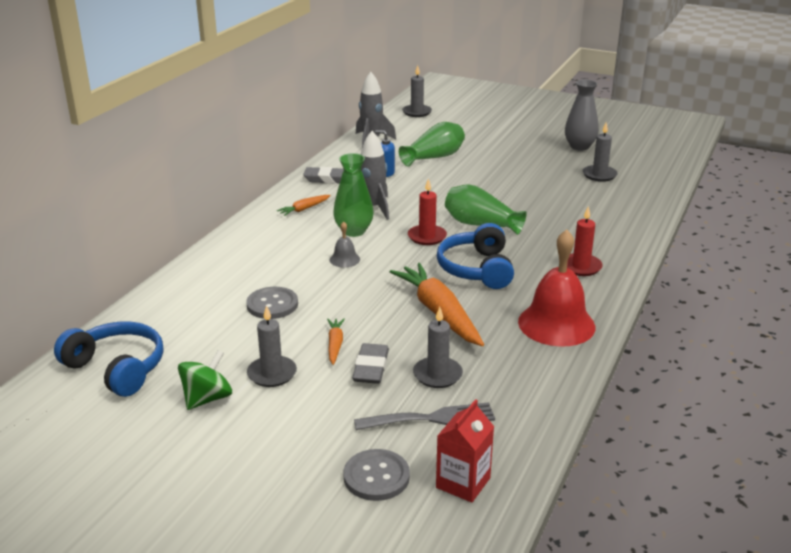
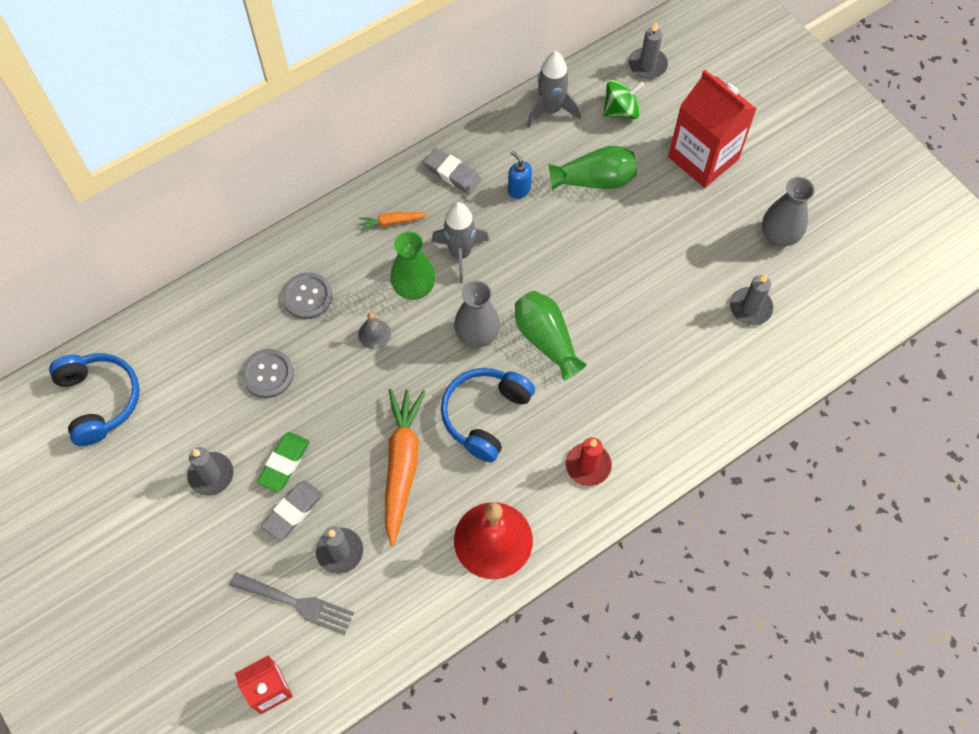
camera: 30 degrees right, 35 degrees up
(207, 398) = (145, 479): green spinning top -> green spinning top (621, 110)
(335, 345) = (284, 463): orange carrot -> green eraser
(376, 477) = (212, 645): grey button -> grey button (307, 296)
(427, 237) = (477, 335): red candle -> grey vase
(495, 133) = (703, 158): none -> red carton

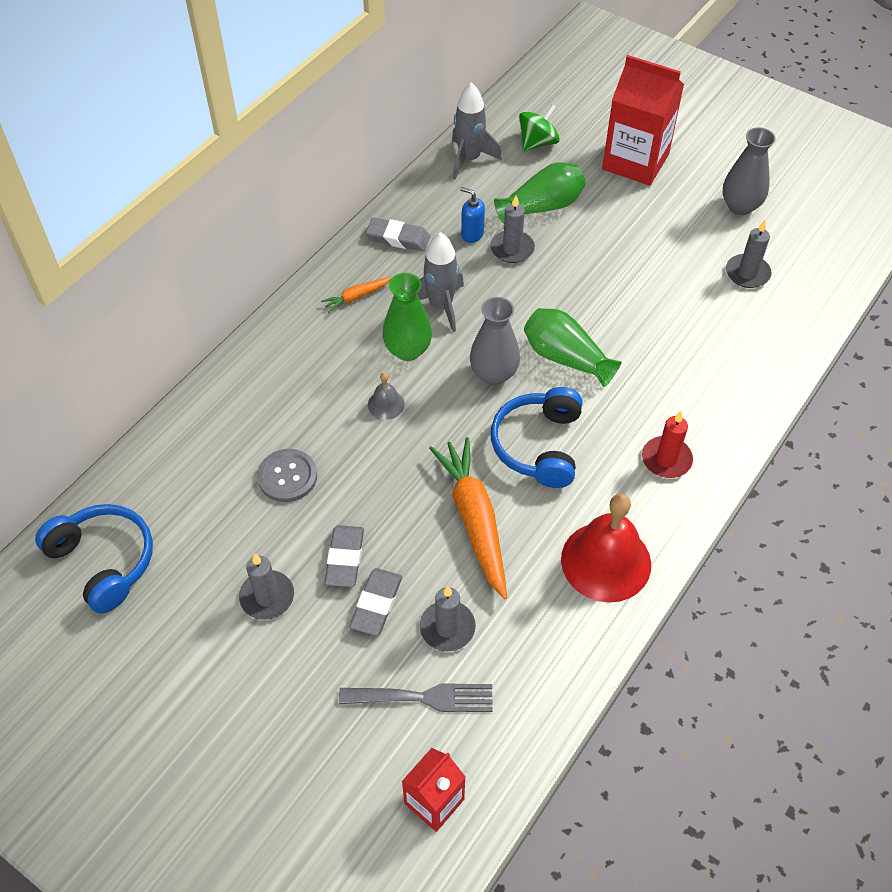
camera: 20 degrees left, 10 degrees down
(284, 463) = (345, 558): green eraser -> grey eraser
(307, 296) = (297, 390): grey button -> none
(647, 65) = (543, 100): grey candle -> grey candle (512, 249)

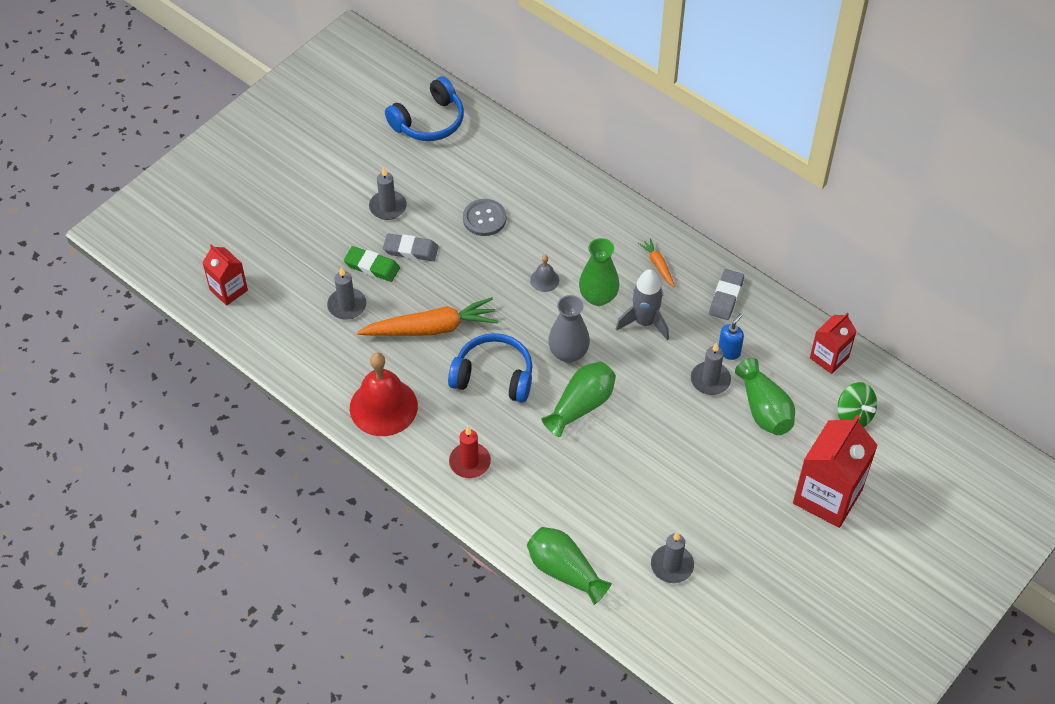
camera: 95 degrees right, 0 degrees up
(376, 604) = (372, 266): grey eraser -> green eraser
(424, 697) = (298, 289): grey fork -> none
(469, 159) = (829, 357): grey rocket -> red carton
(740, 206) = (763, 578): grey vase -> none
(782, 360) = (565, 571): none -> green vase

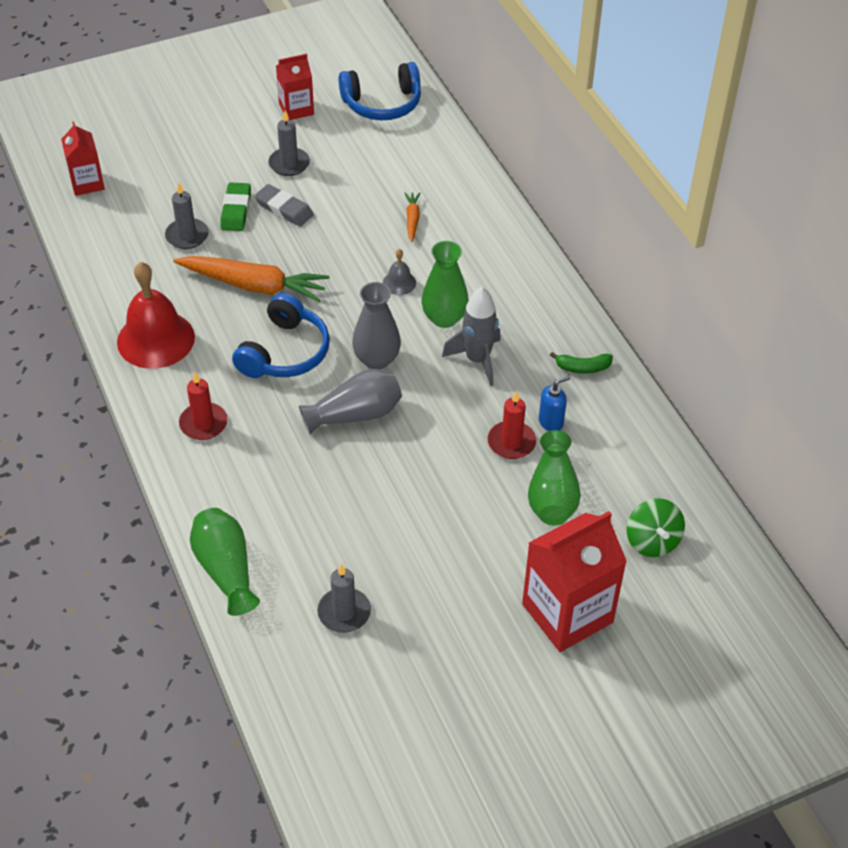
camera: 25 degrees right, 5 degrees down
(372, 266) = (236, 210): green eraser -> green eraser turned 45 degrees clockwise
(484, 218) = (377, 206): grey button -> none
(493, 376) = (285, 352): blue headphones -> blue headphones turned 75 degrees clockwise
(581, 406) = (355, 414): green vase -> grey vase
(658, 265) = (528, 311): orange carrot -> orange carrot (412, 219)
(710, 380) = (511, 442): grey candle -> red candle
(726, 297) = (583, 368): grey eraser -> green banana
(829, 357) = (661, 470): red carton -> red carton (296, 109)

